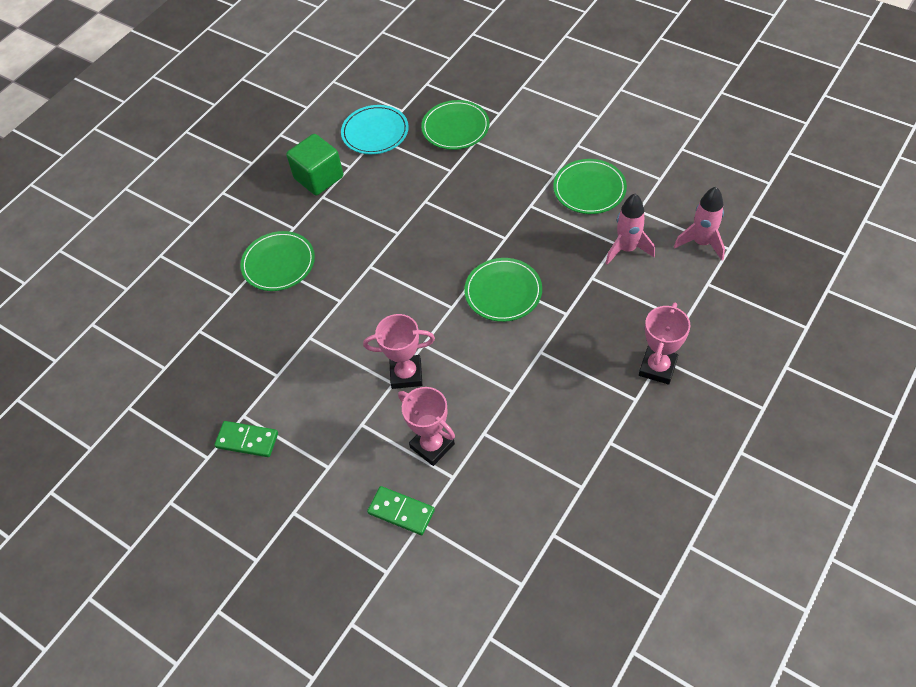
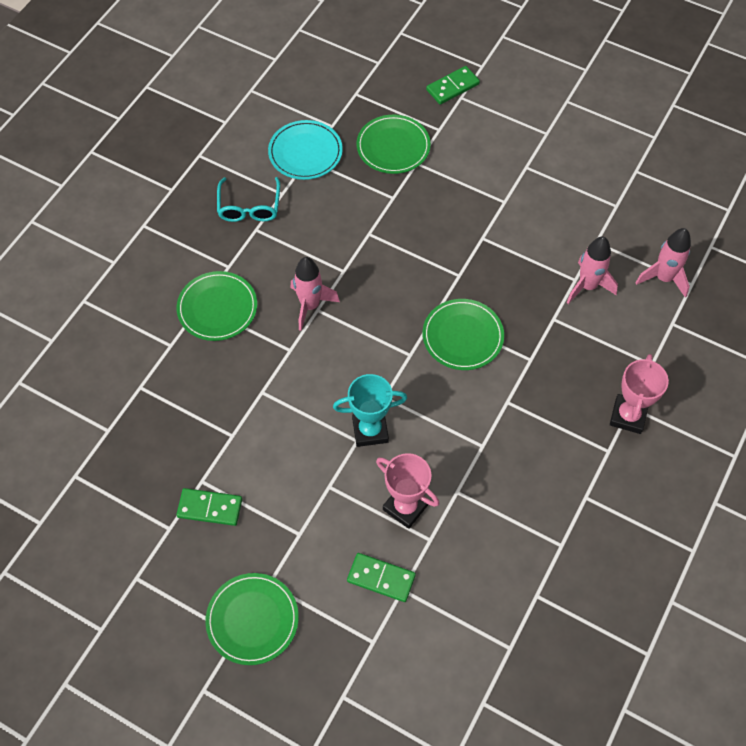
camera: 10 degrees left, 5 degrees up
(319, 178) = (249, 207): green cube -> turquoise glasses
(363, 262) = (310, 306): none -> pink rocket
(406, 374) = (370, 430): pink trophy -> turquoise trophy
(515, 78) = (452, 87): none -> green domino
(589, 189) = (543, 218): green plate -> green plate (252, 619)

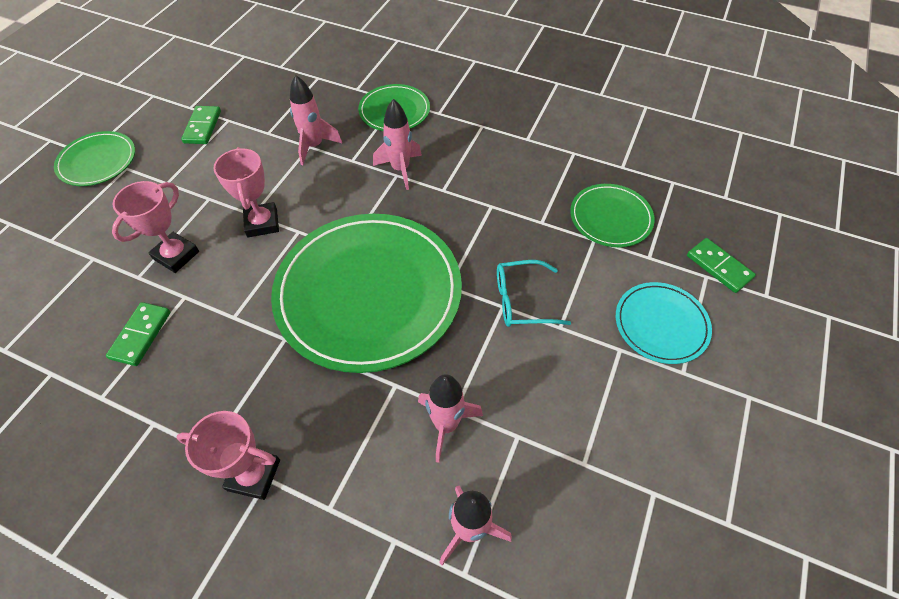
camera: 85 degrees right, 5 degrees down
(249, 207) = (506, 119): turquoise glasses -> turquoise glasses (522, 300)
(262, 386) = (314, 146): none -> pink rocket
(305, 152) = (581, 150): turquoise plate -> turquoise plate (661, 324)
(370, 430) = (262, 223): turquoise trophy -> pink trophy
(381, 578) = (108, 242): green domino -> green domino (141, 335)
(462, 336) = (368, 293): green plate -> green plate, size x2.06

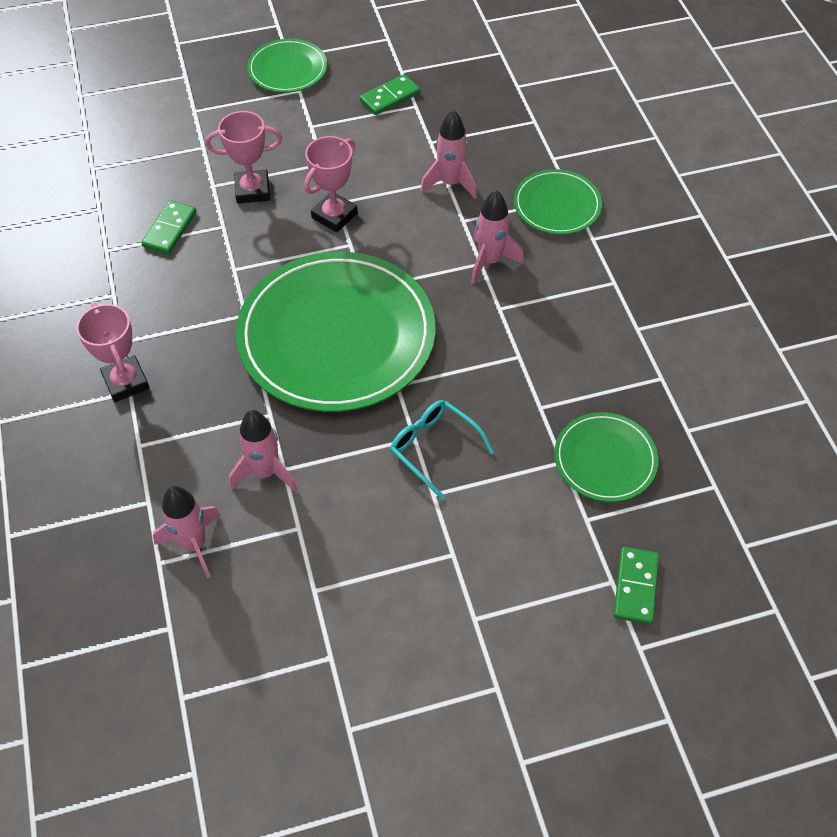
camera: 50 degrees right, 0 degrees up
(141, 335) = (170, 229): green domino -> green domino turned 45 degrees counterclockwise
(661, 324) = (513, 572): turquoise plate -> none

